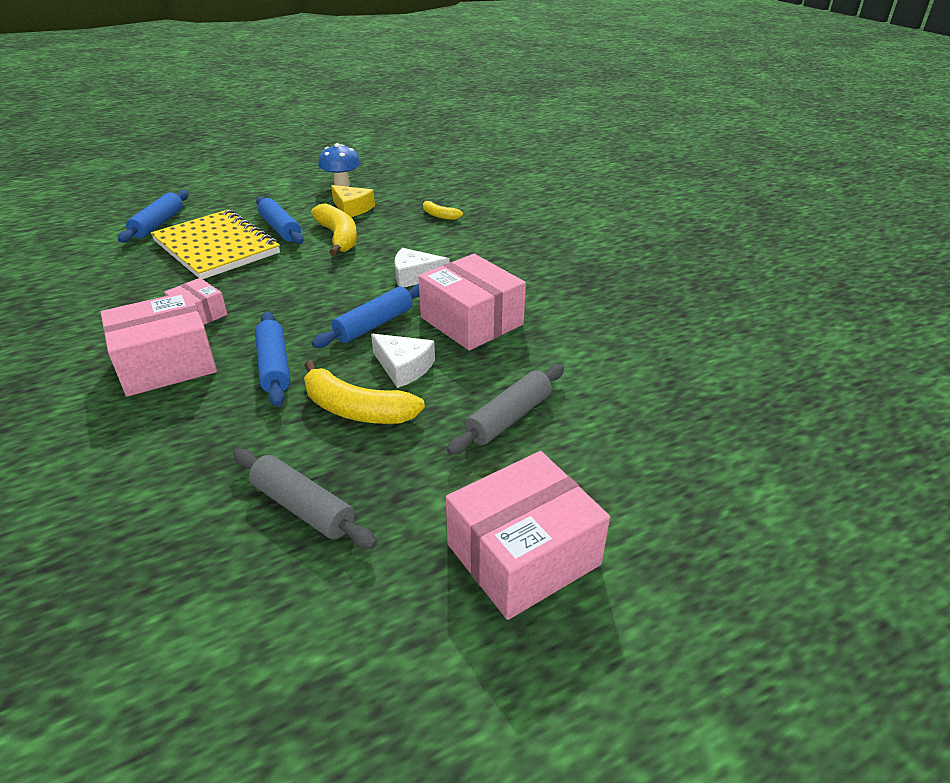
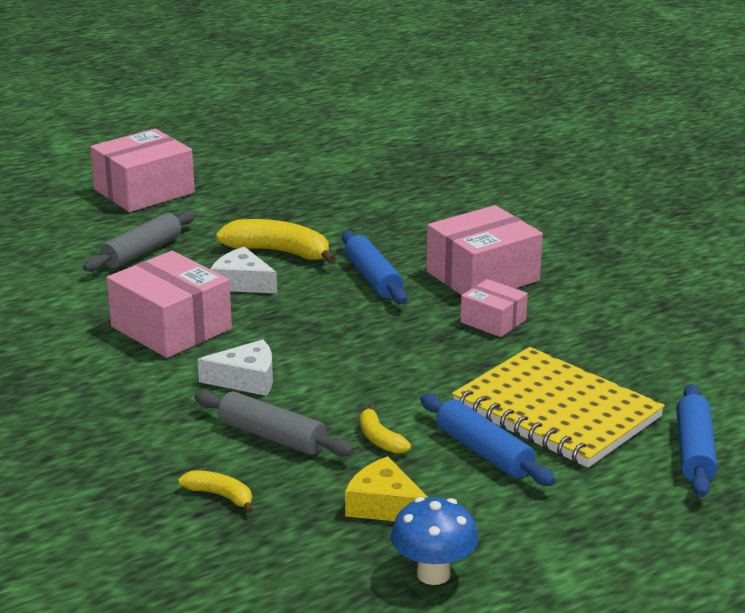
camera: 175 degrees right, 10 degrees down
(303, 507) = (299, 202): grey rolling pin -> grey rolling pin (272, 436)
(338, 237) = (380, 439): yellow banana -> yellow banana, size x0.54
(374, 325) = (284, 319): blue rolling pin -> none

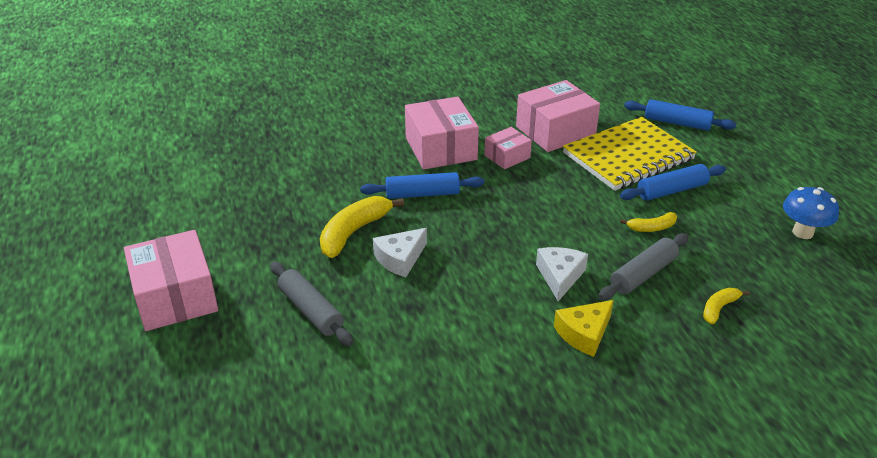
camera: 75 degrees left, 10 degrees up
(171, 327) = (464, 307): pink box -> pink box (555, 131)
(384, 505) = (731, 239): yellow cheese -> yellow cheese (584, 333)

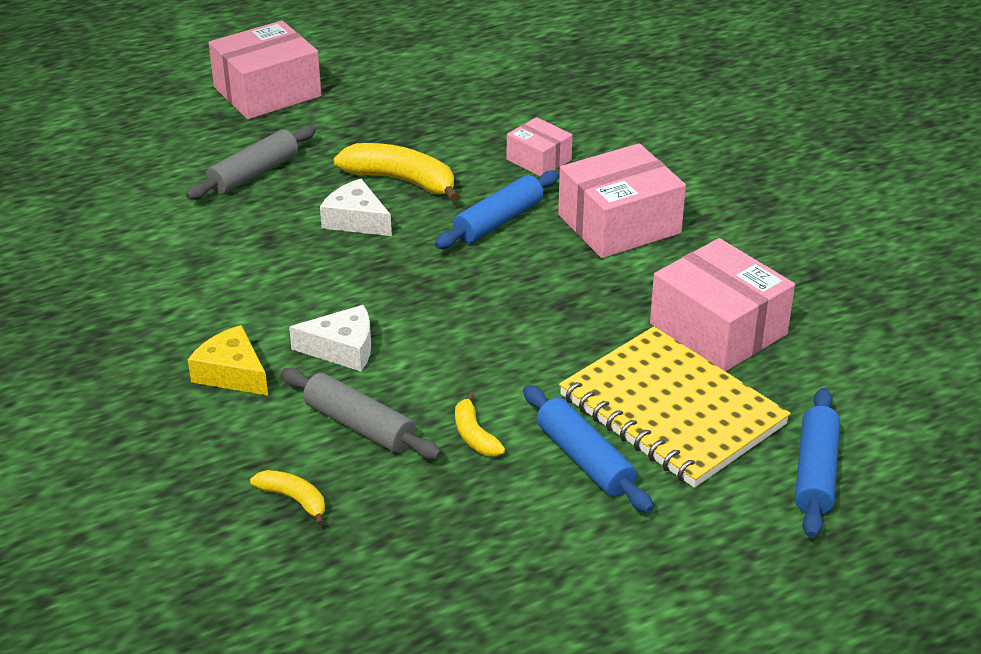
camera: 80 degrees right, 0 degrees up
(422, 194) = (498, 221): blue rolling pin -> blue rolling pin turned 60 degrees clockwise
(507, 156) = (621, 285): pink box -> pink box (539, 160)
(802, 232) = (505, 615): blue mushroom -> none

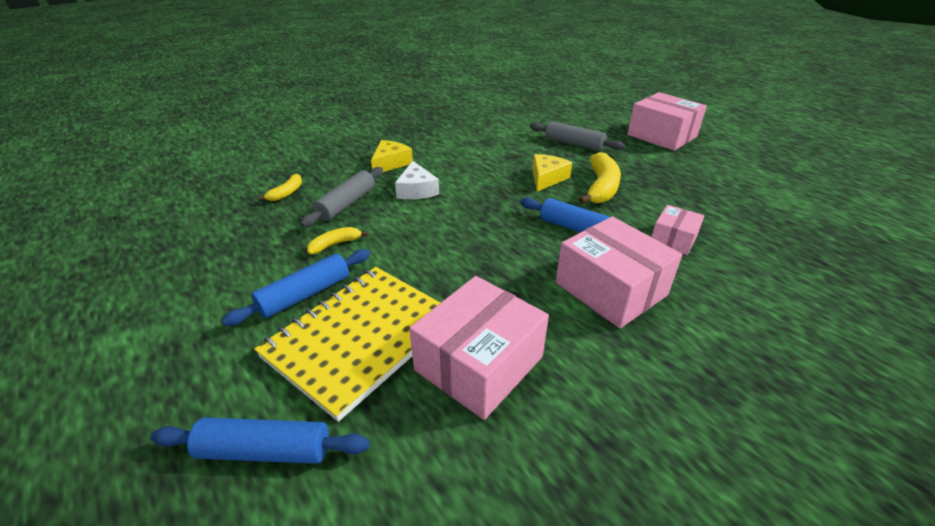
camera: 80 degrees right, 0 degrees up
(356, 220) = (547, 178): white cheese -> yellow cheese

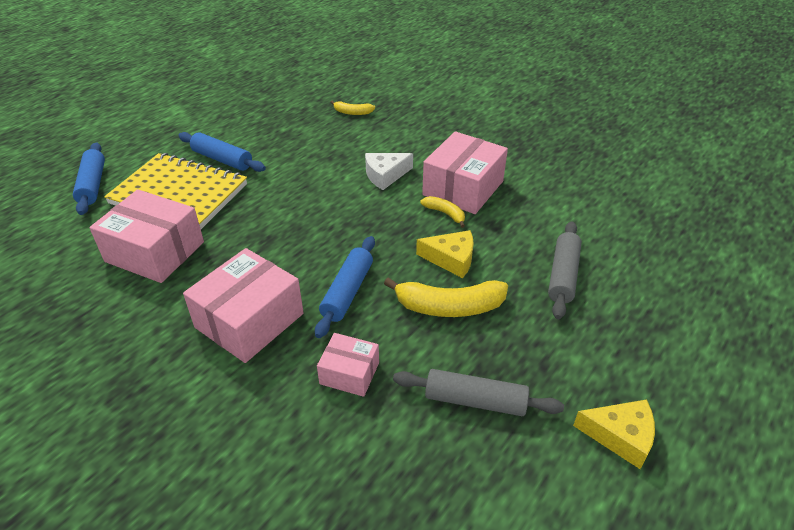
camera: 75 degrees right, 5 degrees up
(335, 244) = (285, 155): yellow banana -> yellow banana (445, 214)
(346, 204) = (346, 144): grey rolling pin -> grey rolling pin (475, 400)
(390, 163) = (431, 149): yellow cheese -> yellow cheese (620, 436)
(662, 136) = (661, 374): pink box -> pink box (463, 188)

